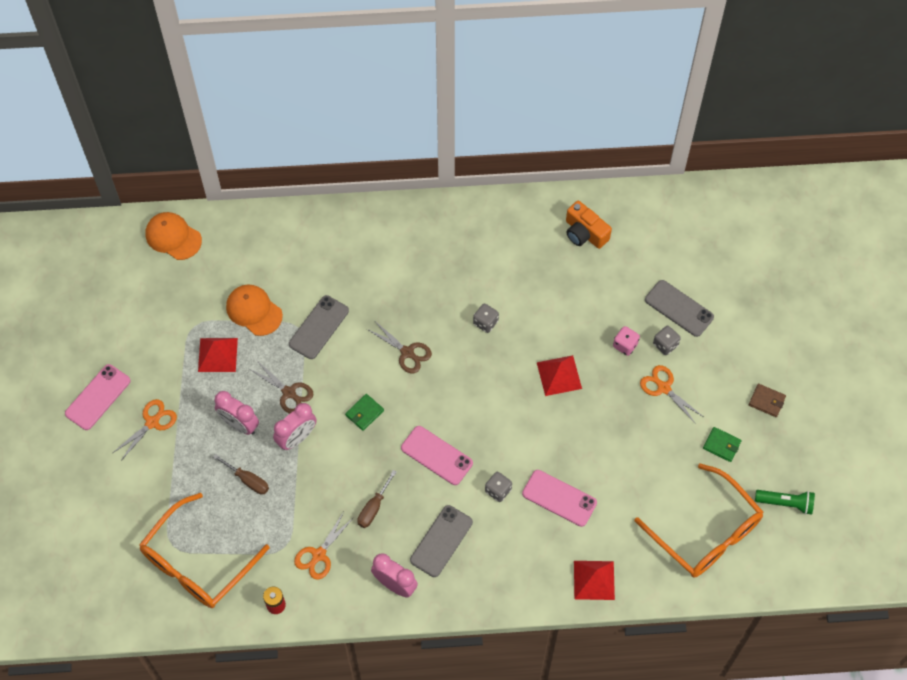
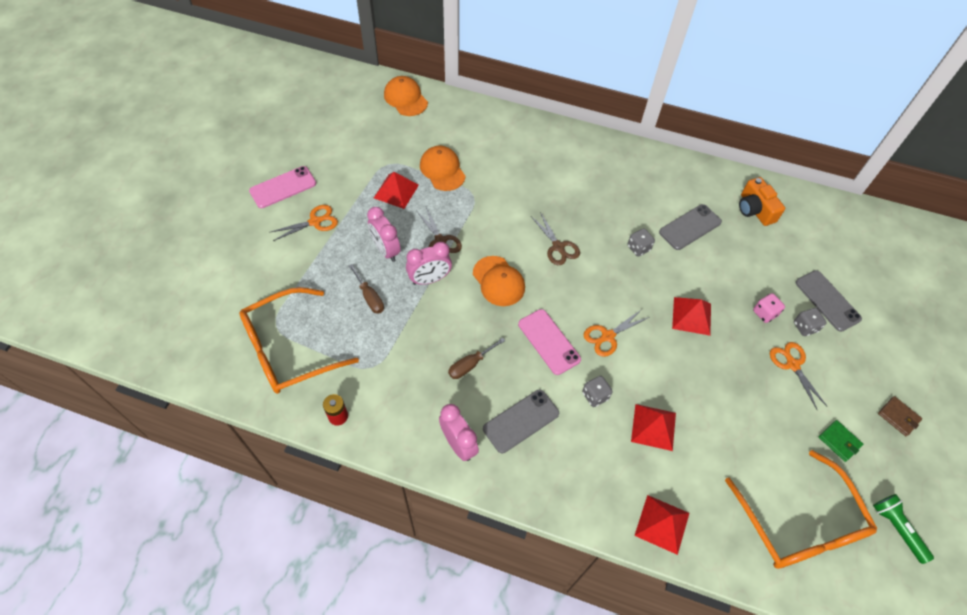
camera: 20 degrees right, 5 degrees down
(319, 327) = (490, 201): grey phone -> grey phone (690, 227)
(319, 555) = (400, 387): orange scissors -> orange scissors (607, 336)
(364, 413) = (498, 281): green wallet -> orange cap
(559, 498) = (653, 427): pink phone -> red pyramid
(785, 503) = (897, 529): green flashlight -> green flashlight turned 150 degrees counterclockwise

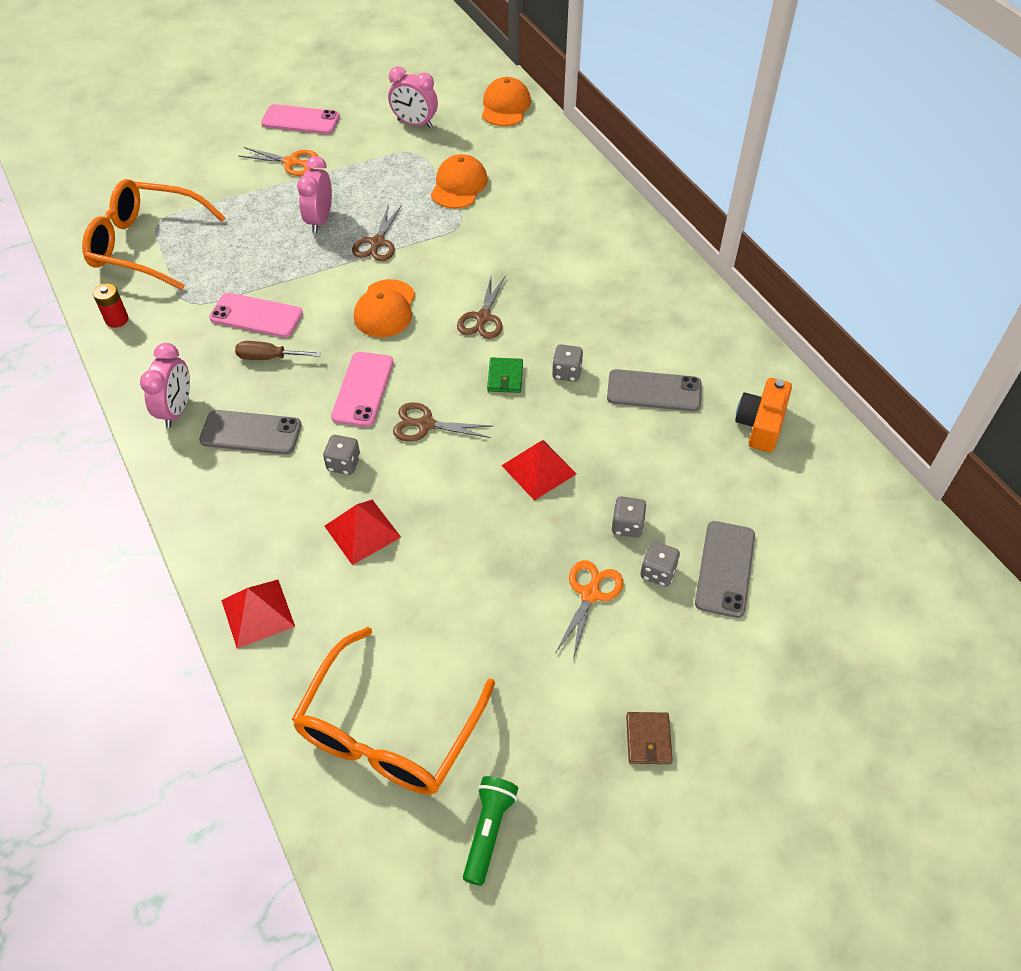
camera: 45 degrees right, 5 degrees down
(369, 297) = (257, 248): brown screwdriver -> none
(396, 191) = (392, 178): red pyramid -> none
(427, 343) = (256, 316): none -> pink phone
(429, 279) = (326, 267): pink clock -> pink clock (415, 124)
(607, 336) = (425, 425): orange scissors -> brown scissors
(764, 313) = (627, 525): pink dice -> grey dice
(839, 441) = (540, 702): green wallet -> green wallet (505, 377)

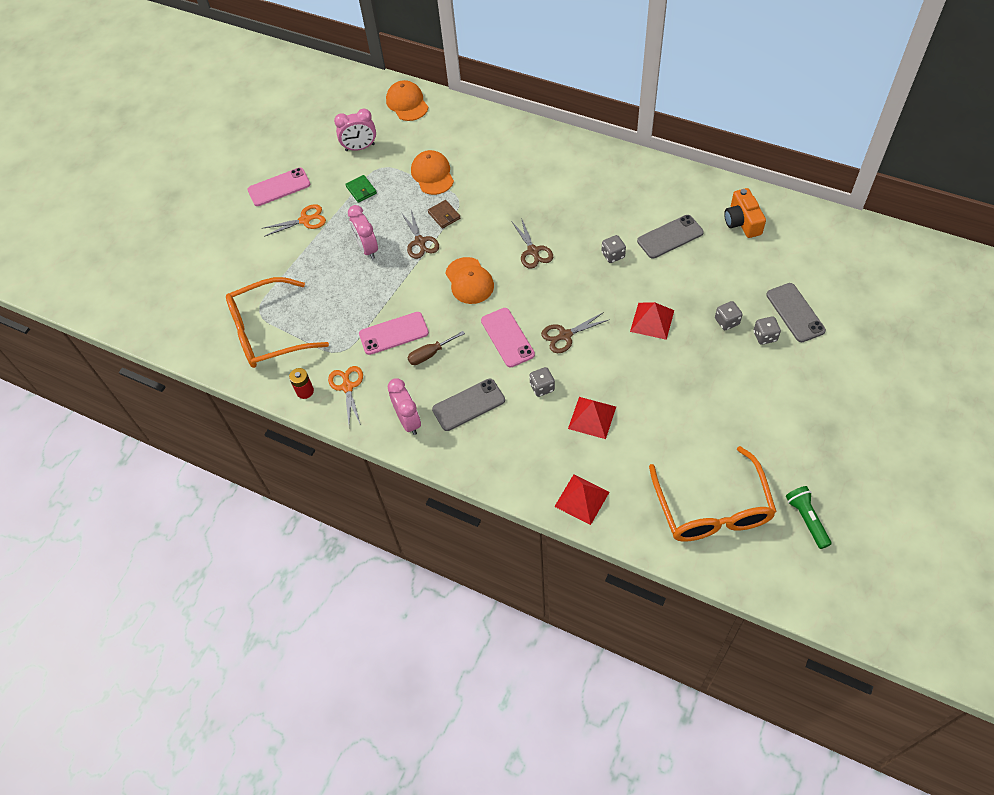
camera: 30 degrees left, 5 degrees up
(505, 377) = (581, 279): green wallet -> green wallet (361, 190)
(590, 594) = (742, 370): orange scissors -> orange scissors (347, 386)
(648, 739) = (837, 423): brown wallet -> brown wallet (444, 215)

